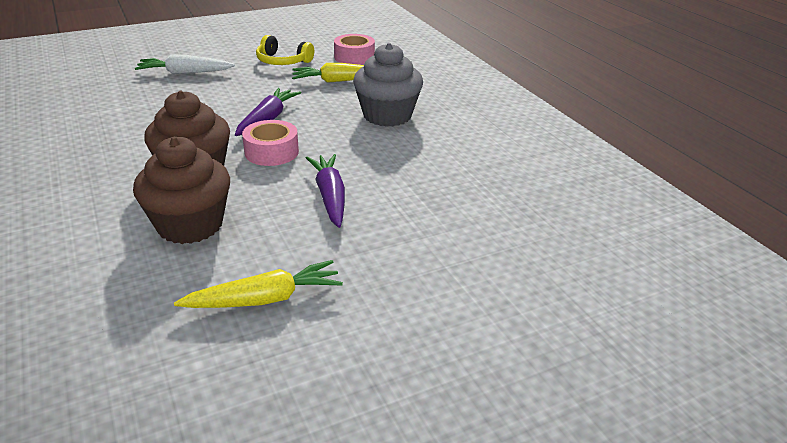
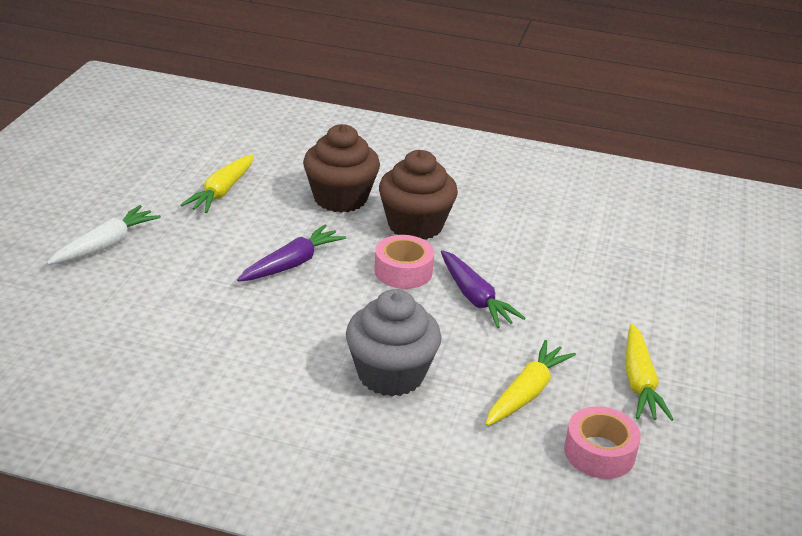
camera: 130 degrees right, 0 degrees up
(185, 73) = (663, 299): white carrot -> white carrot (106, 245)
(282, 61) = (639, 382): yellow headphones -> yellow carrot
(330, 196) = (292, 264): purple carrot -> purple carrot turned 75 degrees counterclockwise

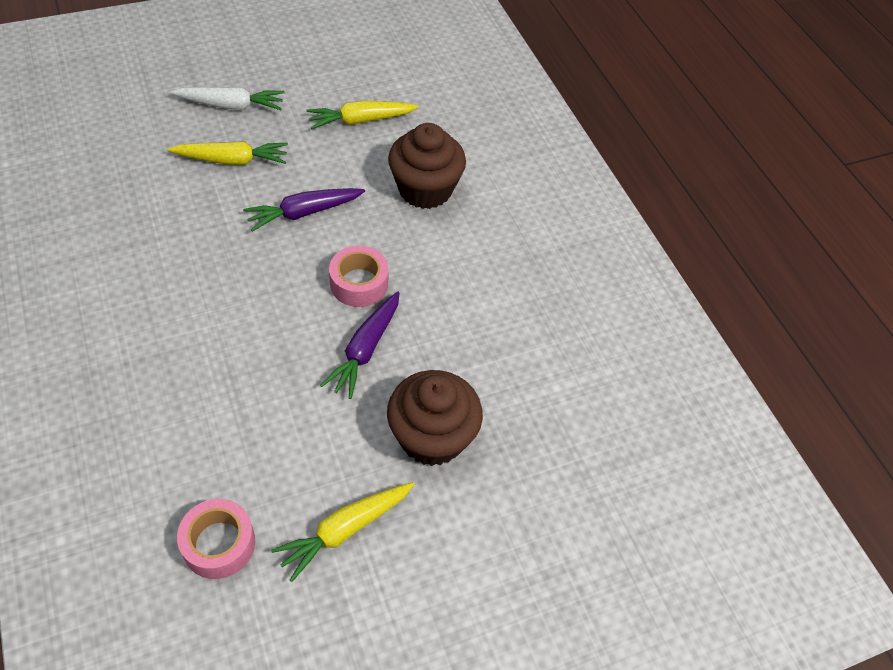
camera: 50 degrees right, 20 degrees up
(292, 264) = (304, 213): purple carrot -> purple carrot turned 150 degrees clockwise
(391, 374) = (212, 349): grey cupcake -> none
(415, 225) = (435, 255): brown cupcake -> brown cupcake (432, 437)
(526, 393) = (261, 451): yellow carrot -> yellow carrot (232, 160)

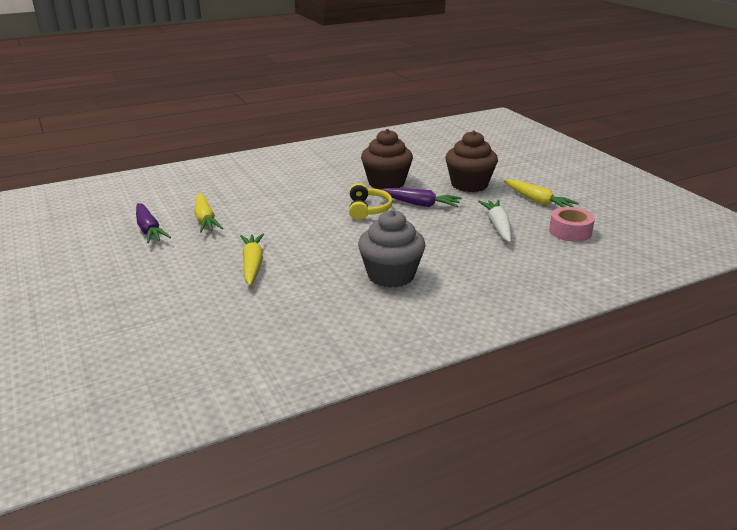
camera: 90 degrees left, 25 degrees down
(163, 283) = (391, 275): none -> grey cupcake
(231, 105) = (181, 273): white carrot -> white carrot (498, 226)
(304, 213) = (308, 231): purple carrot -> purple carrot (149, 230)
(359, 283) = (368, 209): pink tape -> yellow headphones
(425, 189) = (279, 195): brown cupcake -> brown cupcake (386, 183)

